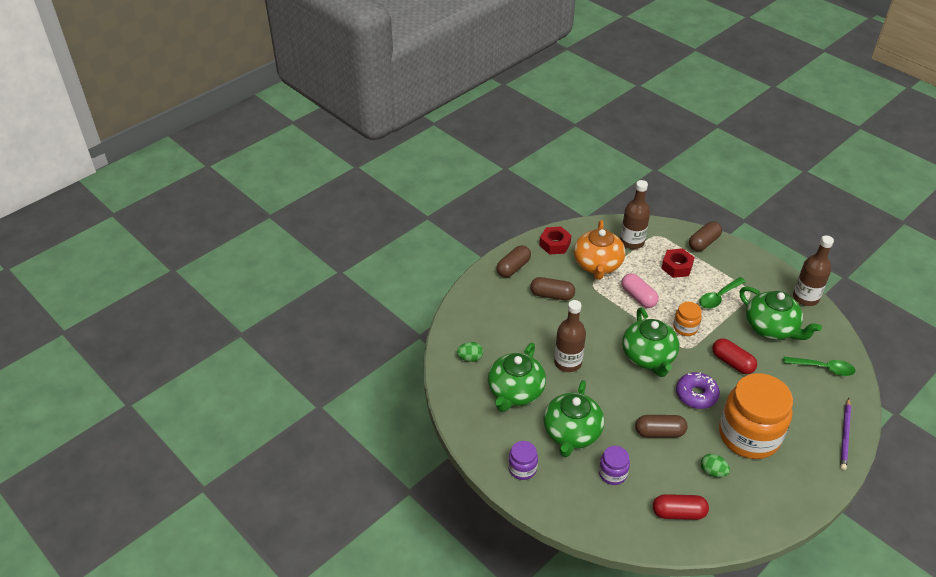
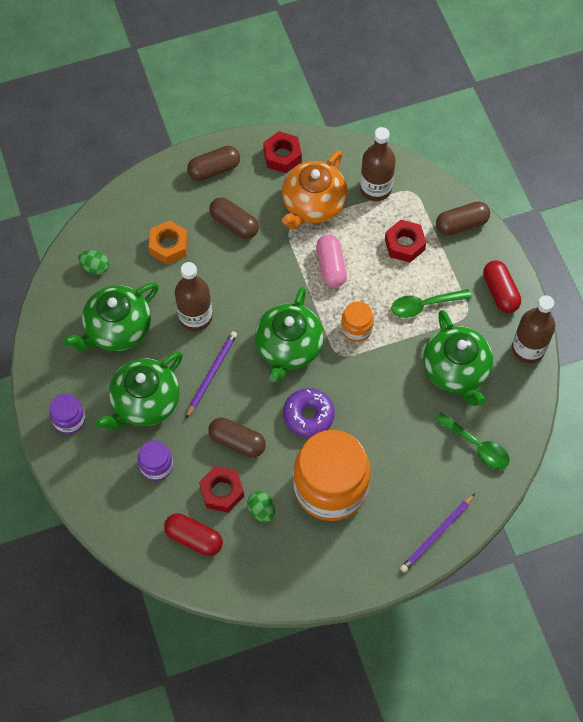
camera: 25 degrees right, 20 degrees up
(515, 325) = (169, 246): none -> orange nut
(607, 395) = (211, 374): none -> purple pencil
(674, 471) = (222, 491): none -> red nut
(732, 362) = (377, 394): red capsule -> red capsule (500, 292)

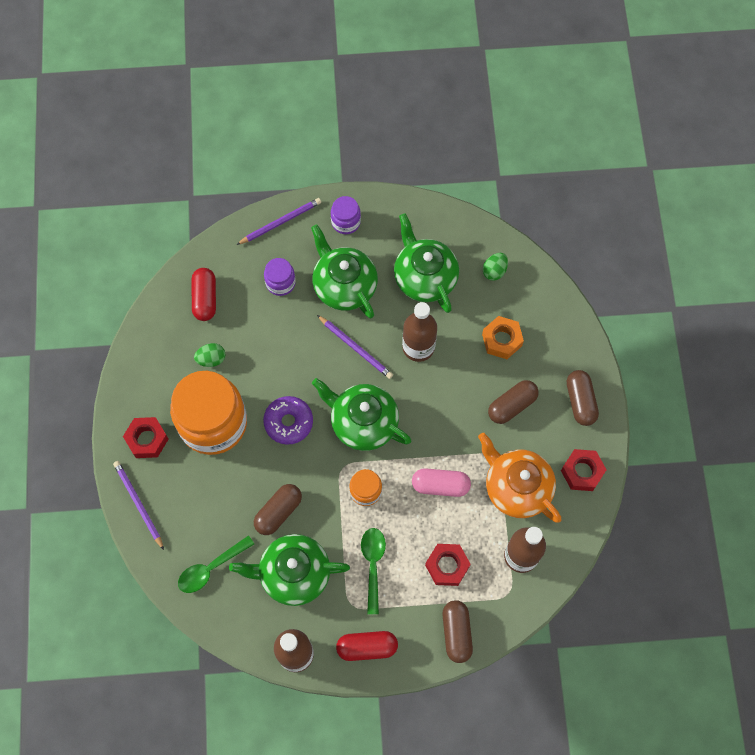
camera: 105 degrees right, 5 degrees up
(84, 486) = (280, 222): none -> purple pencil
(194, 538) = (205, 298): red capsule -> red capsule turned 45 degrees counterclockwise
(222, 491) = (239, 331): red nut -> red nut (147, 440)
(237, 442) = (282, 354): brown capsule -> brown capsule (278, 512)

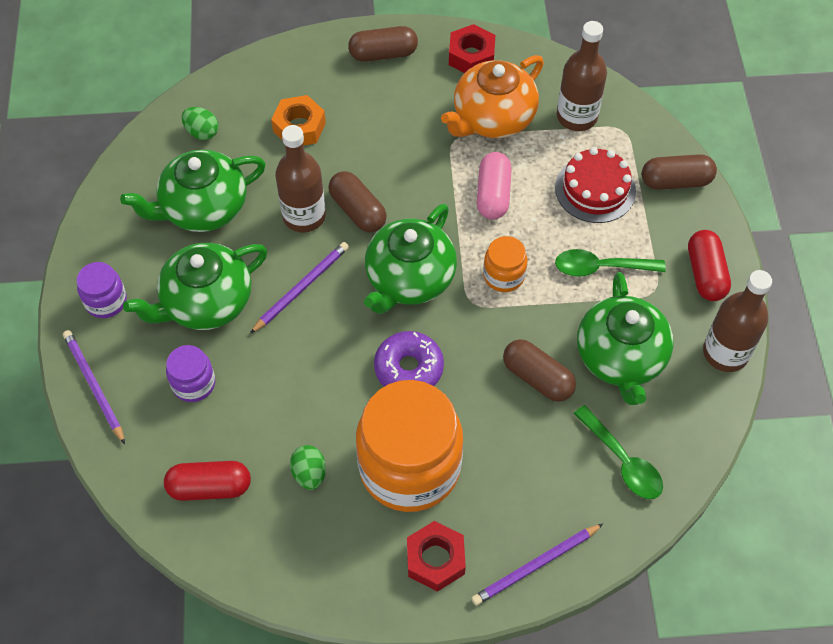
camera: 90 degrees left, 10 degrees down
(447, 566) = (595, 189): red nut -> red cake
(512, 405) = (387, 120): brown capsule -> brown capsule (358, 211)

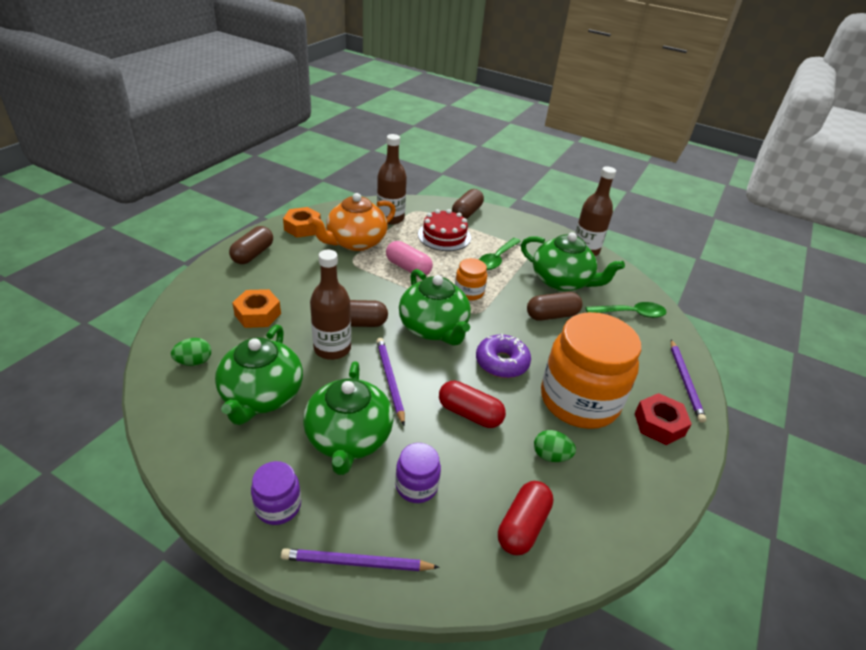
camera: 60 degrees left, 20 degrees down
(471, 56) = (302, 227): red nut -> orange nut
(492, 118) = (355, 242): orange teapot -> orange teapot turned 60 degrees clockwise
(705, 274) = (532, 232): red capsule -> red capsule (469, 414)

